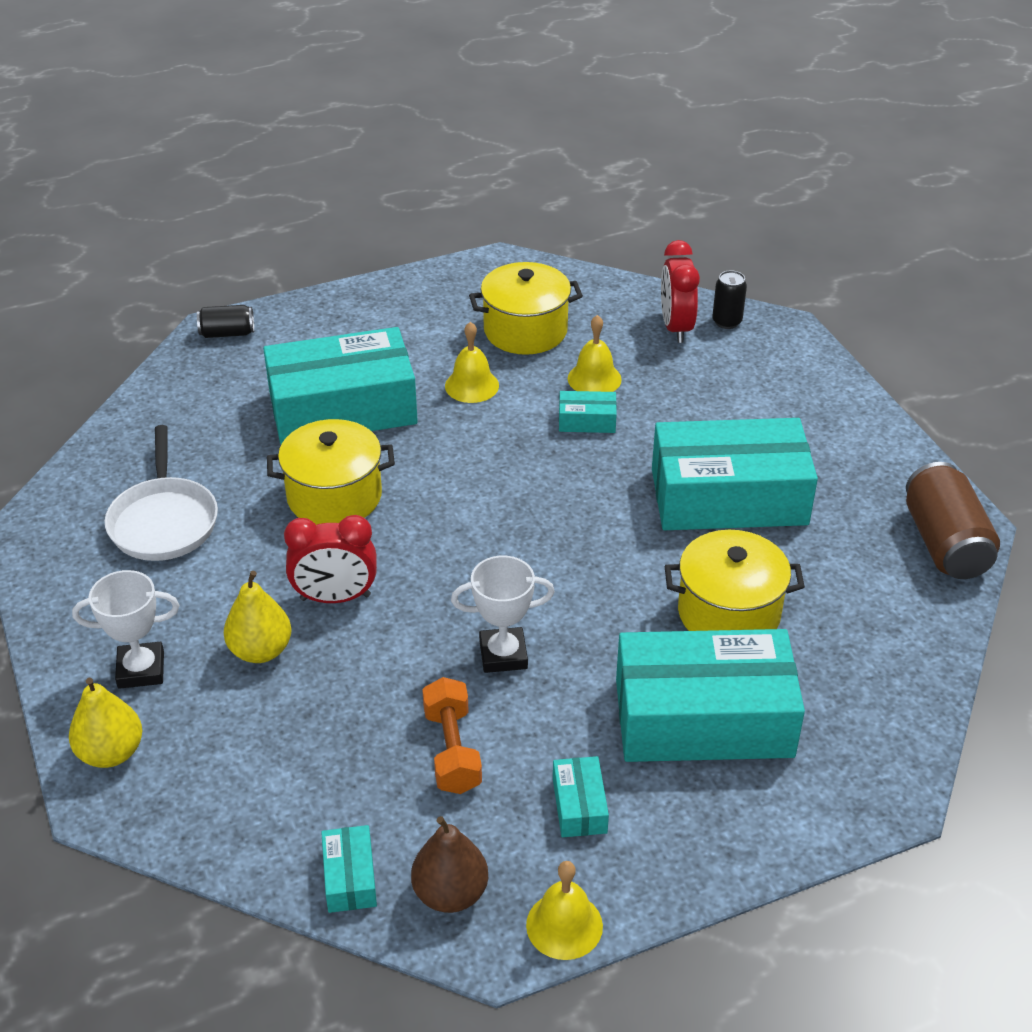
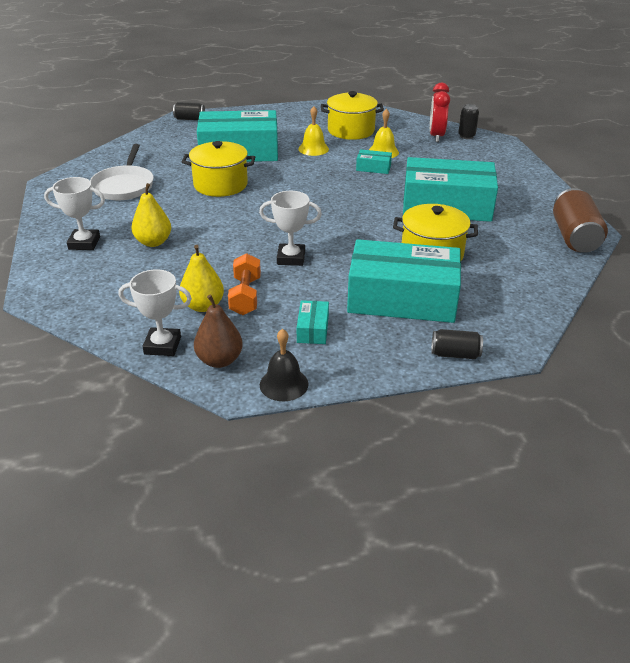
camera: 10 degrees right, 5 degrees down
(111, 753) = (51, 275): yellow pear -> yellow pear (203, 306)
(335, 597) = (204, 225): red clock -> none
(350, 877) = (162, 345): turquoise box -> white trophy
(564, 925) = (284, 384): yellow bell -> black bell
(809, 823) = (455, 354): none -> black can

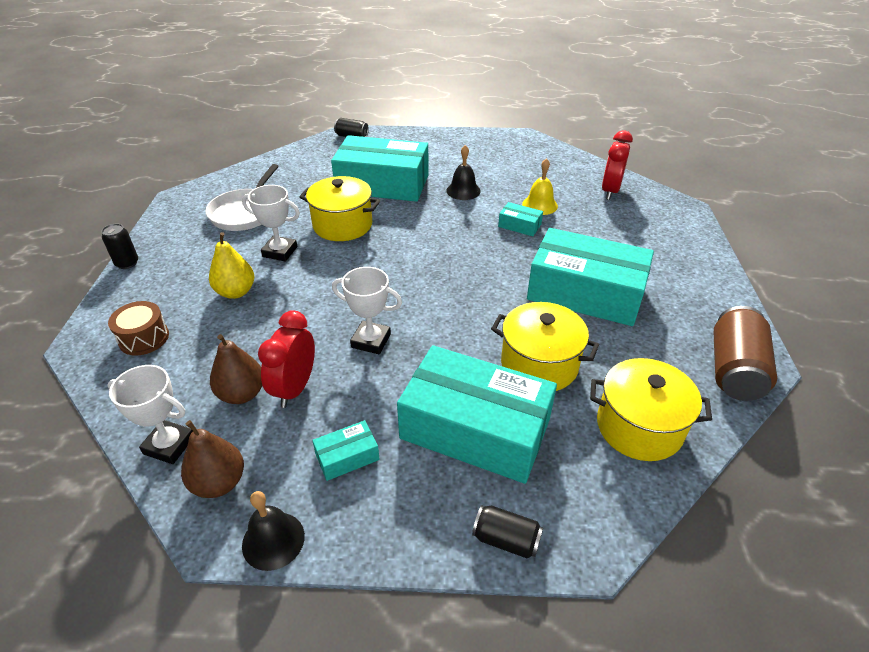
camera: 15 degrees right, 5 degrees up
(84, 243) = (167, 281): white trophy -> white trophy (280, 252)
(91, 283) = (144, 338): none -> brown drum
(203, 306) = (242, 394): yellow pear -> brown pear
(245, 296) = (295, 388): orange dumbbell -> red clock
(312, 329) = (347, 457): turquoise box -> turquoise box turned 45 degrees clockwise
(313, 149) = (463, 191): yellow bell -> black bell
(351, 130) = (515, 172): yellow pot -> yellow pot (639, 427)
(466, 136) = (646, 196): black can -> black can (127, 263)

